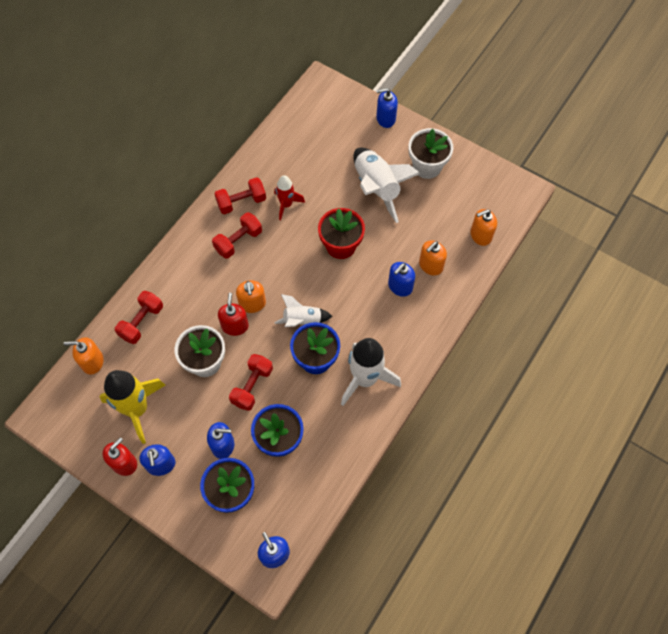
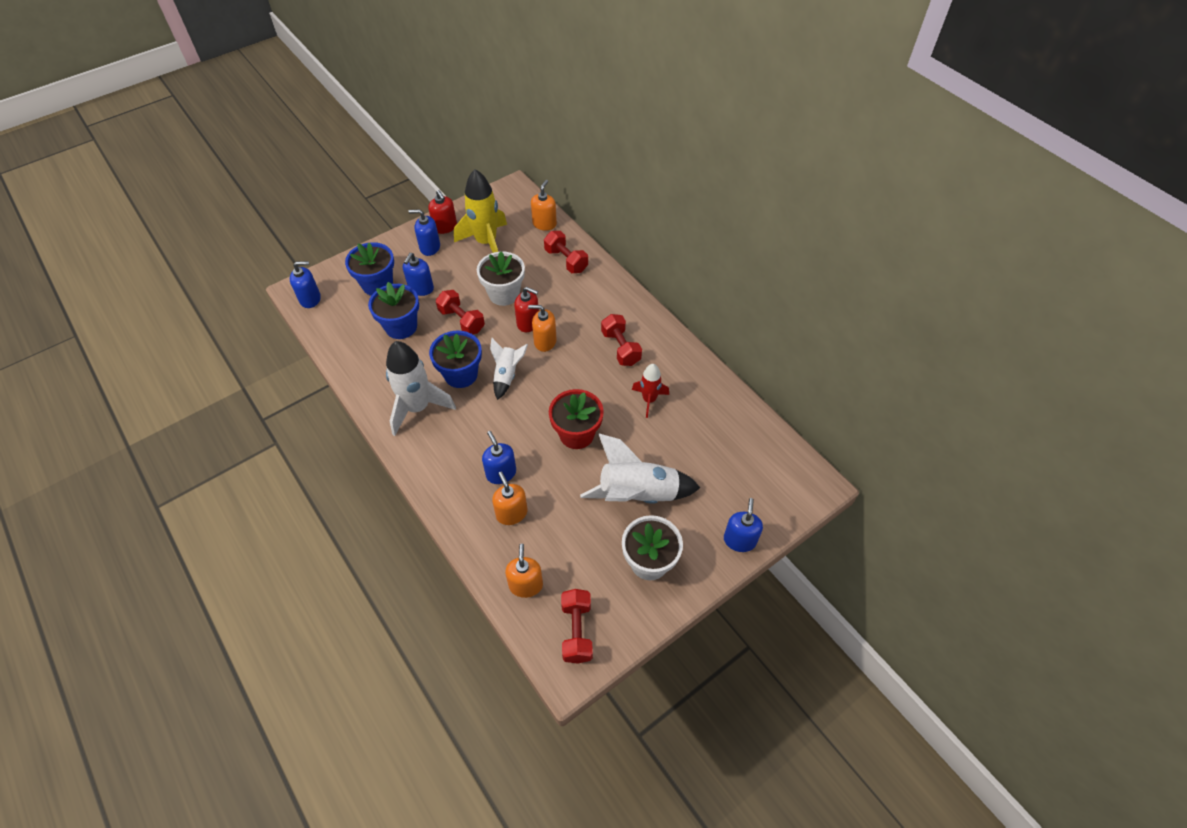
camera: 110 degrees right, 10 degrees down
(241, 202) = (667, 362): red dumbbell -> red dumbbell (577, 631)

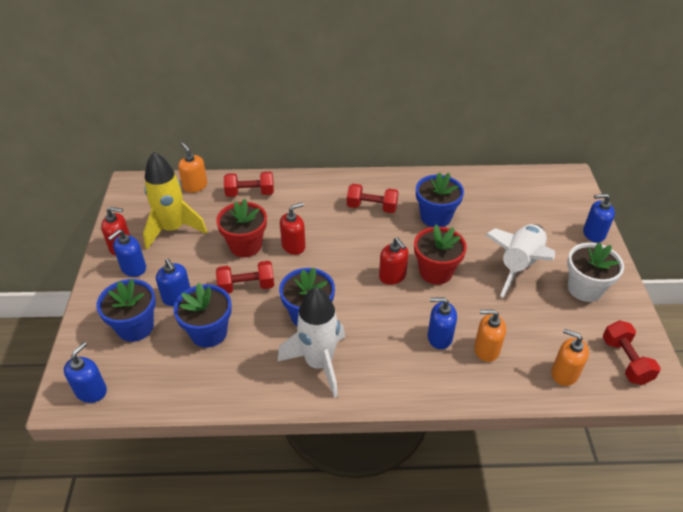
camera: 55 degrees left, 10 degrees down
(504, 294) = (245, 245): white flower pot -> red flower pot
(507, 375) = (337, 285): white rocket -> none
(545, 341) = (323, 245): orange soap dispenser -> none
(546, 406) = (392, 276): none -> red soap dispenser
(577, 631) = (625, 361): red dumbbell -> red dumbbell turned 45 degrees clockwise
(649, 400) = (435, 217): red rocket -> blue flower pot
(739, 540) = (593, 234): blue soap dispenser -> blue soap dispenser turned 45 degrees counterclockwise

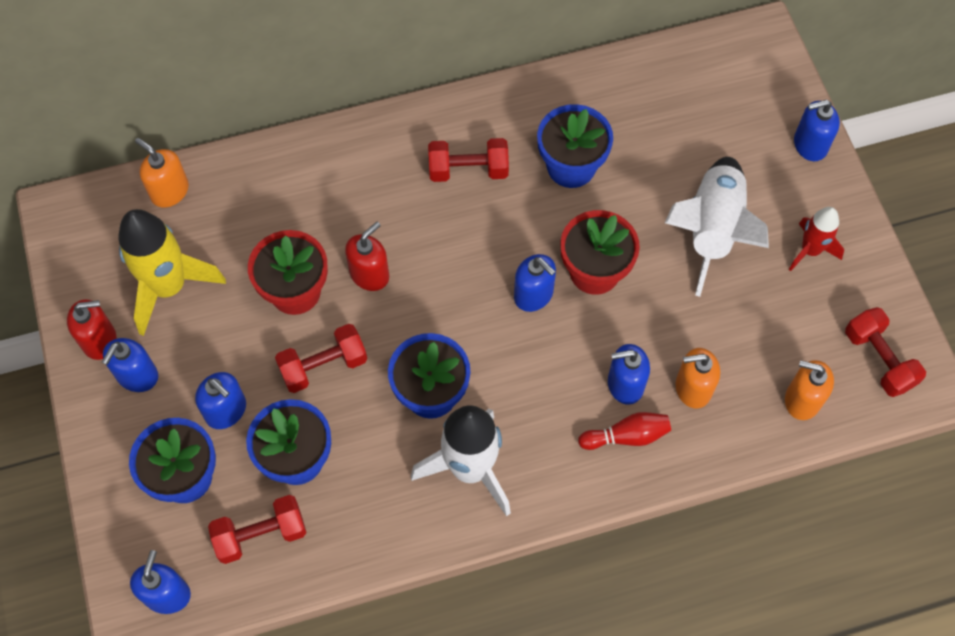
camera: 15 degrees left, 20 degrees up
(250, 193) = (265, 185): red dumbbell -> red dumbbell (261, 534)
(392, 276) = (533, 295): red soap dispenser -> blue soap dispenser
(432, 368) = (626, 436): none -> red bowling pin
(585, 288) = (810, 250): white flower pot -> red rocket

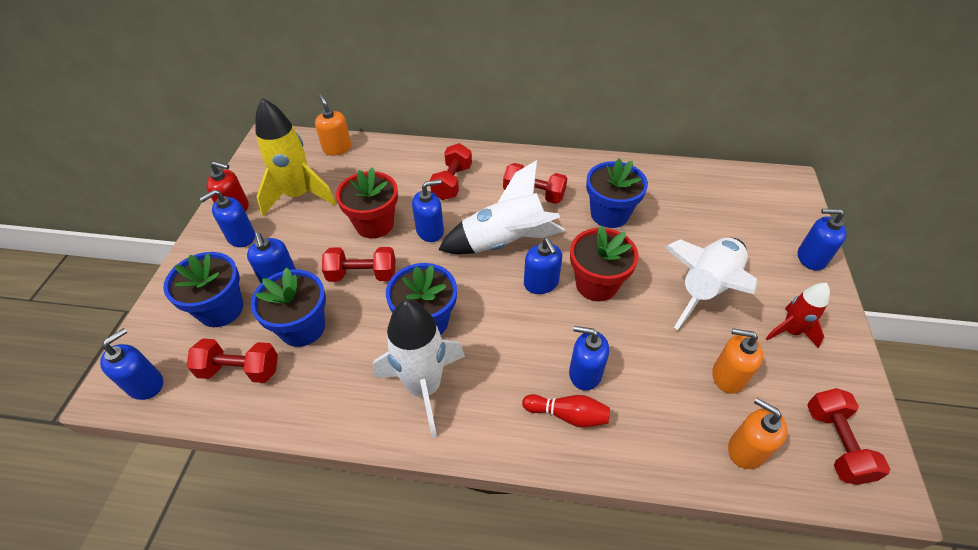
camera: 25 degrees right, 15 degrees down
(357, 190) = (452, 182): none -> red dumbbell
(369, 274) = (430, 231): red soap dispenser -> blue soap dispenser
(466, 255) = (504, 242): none -> white rocket
(693, 388) = (644, 399): orange soap dispenser -> orange soap dispenser (728, 376)

